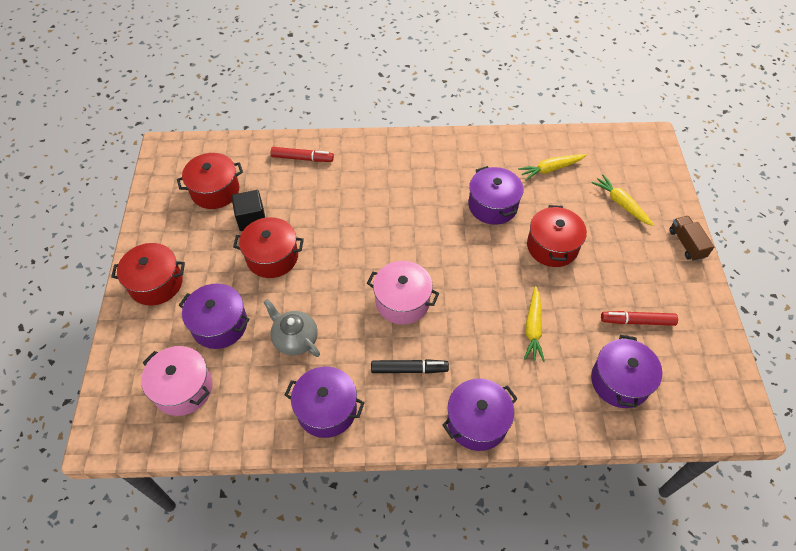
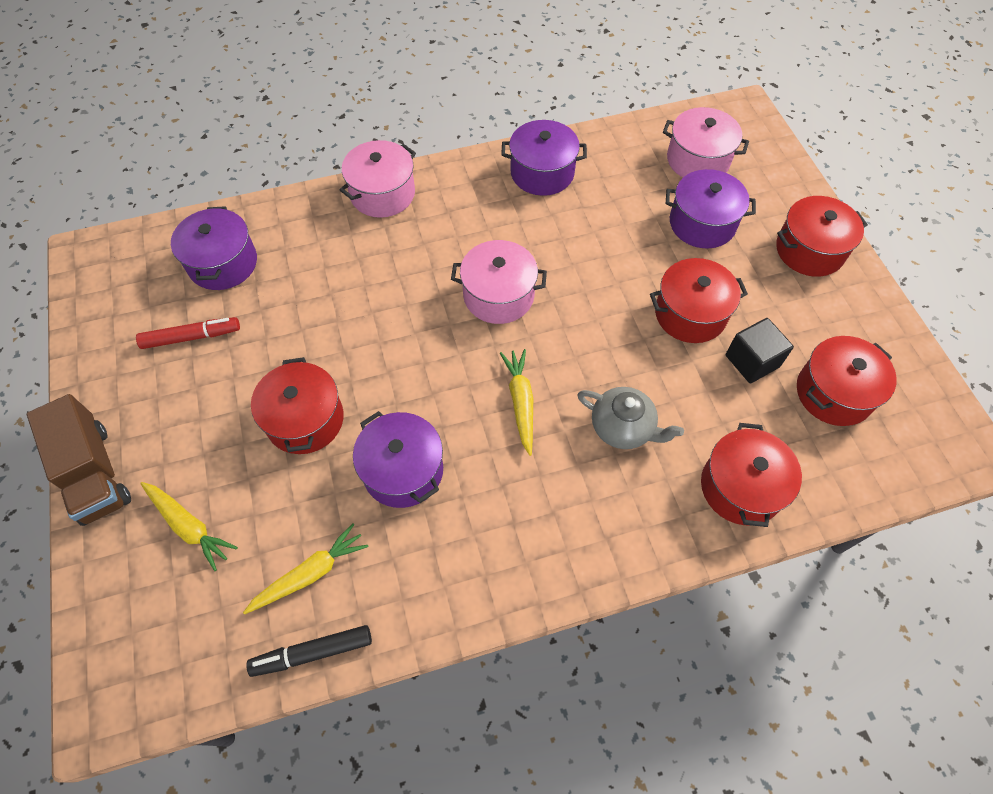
camera: 165 degrees right, 5 degrees up
(294, 339) = (609, 227): grey teapot -> grey teapot (623, 427)
(302, 158) = (741, 487): red marker -> red pot
(408, 369) = (468, 225): black marker -> black marker (313, 652)
(477, 422) = (382, 194): purple pot -> pink pot
(533, 328) = (328, 300): yellow carrot -> yellow carrot (521, 402)
(686, 244) = (94, 473): brown truck -> brown truck, size x1.61

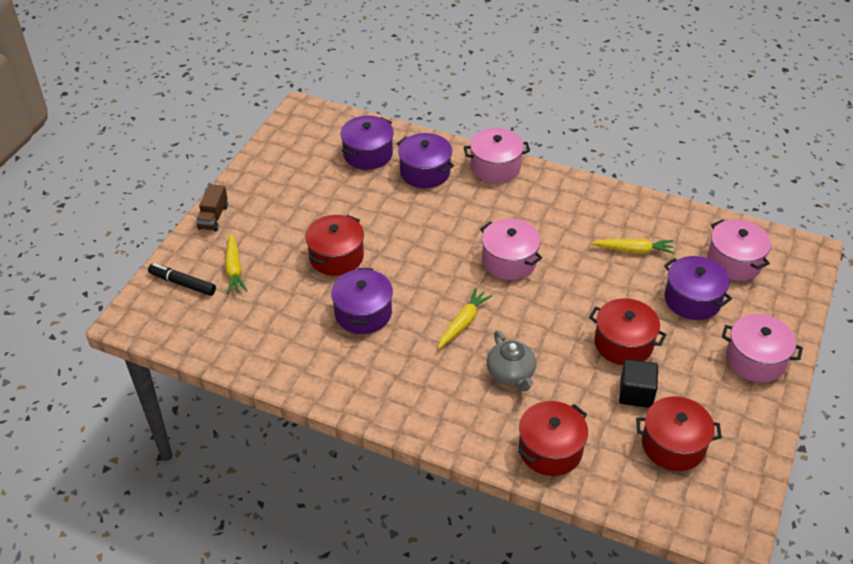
camera: 40 degrees right, 15 degrees down
(94, 473) = (213, 217): brown truck -> brown truck, size x0.62
(191, 337) = (316, 182): red marker -> none
(310, 574) = (270, 328): yellow carrot -> yellow carrot (633, 250)
(313, 652) = (238, 362): black marker -> black marker (183, 284)
(542, 173) = (611, 210): purple pot -> purple pot (425, 172)
(809, 250) = (755, 360): red pot -> pink pot

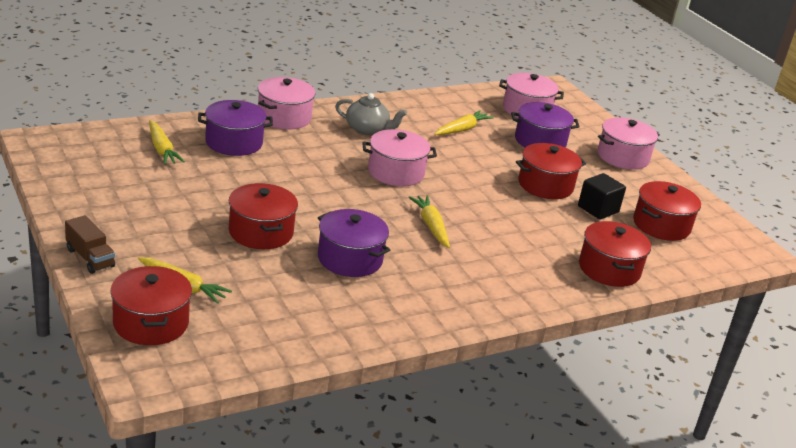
camera: 55 degrees left, 15 degrees down
(183, 284) = (151, 323): black marker -> red pot
(368, 154) = (162, 149): purple pot -> yellow carrot
(511, 374) = (513, 239): grey teapot -> grey teapot (367, 129)

